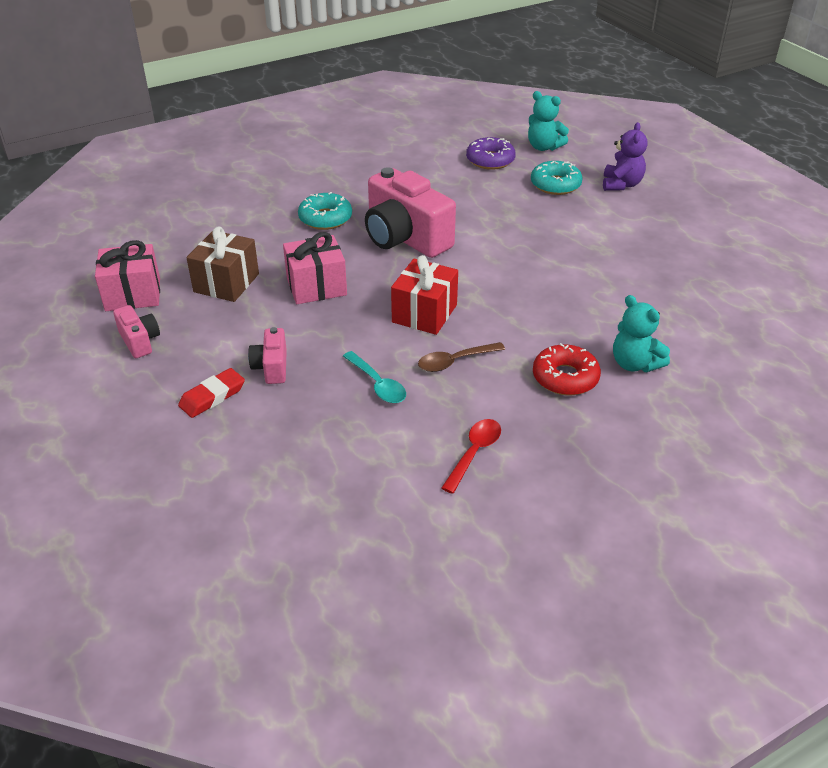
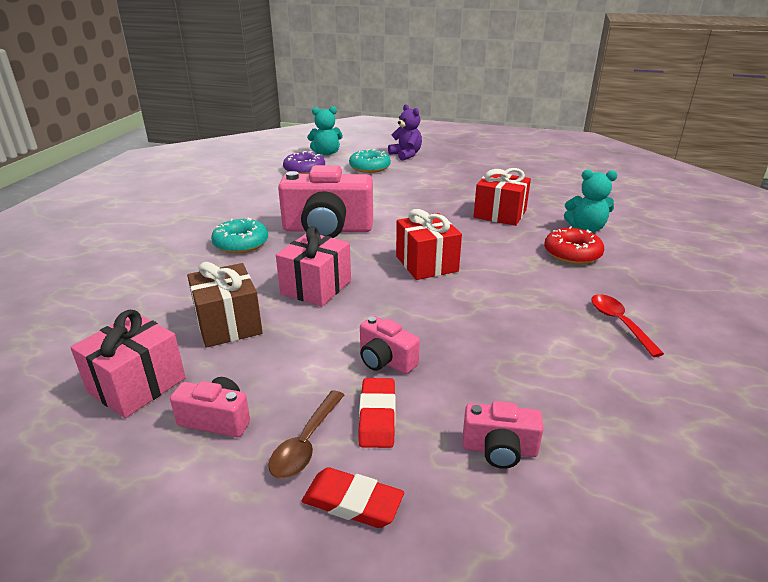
camera: 45 degrees left, 10 degrees down
(134, 429) = (352, 502): none -> red eraser
(240, 461) = (499, 449): none -> pink camera
(377, 384) = (483, 322): turquoise spoon -> none
(455, 361) = (500, 280): brown spoon -> brown spoon (306, 443)
(580, 302) = (500, 214): none -> red gift

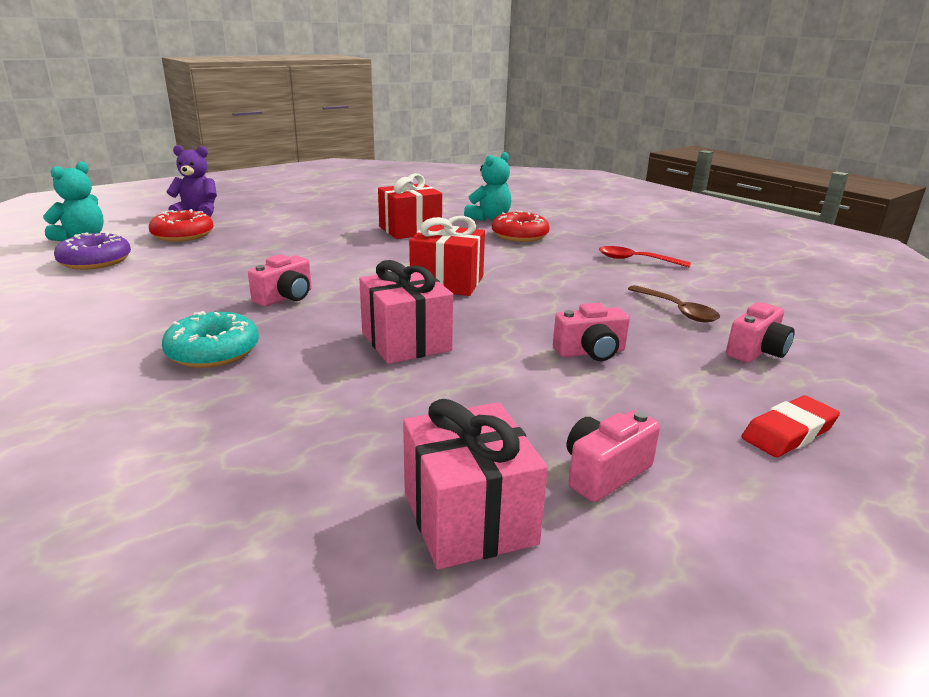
camera: 55 degrees left, 5 degrees down
(228, 324) = (408, 413): brown gift -> none
(306, 443) = (688, 430): brown spoon -> brown spoon (677, 310)
(327, 229) = (285, 297): pink camera -> pink camera, size x0.47
(369, 167) = (183, 235): turquoise donut -> red donut
(377, 416) = (674, 383): red eraser -> none

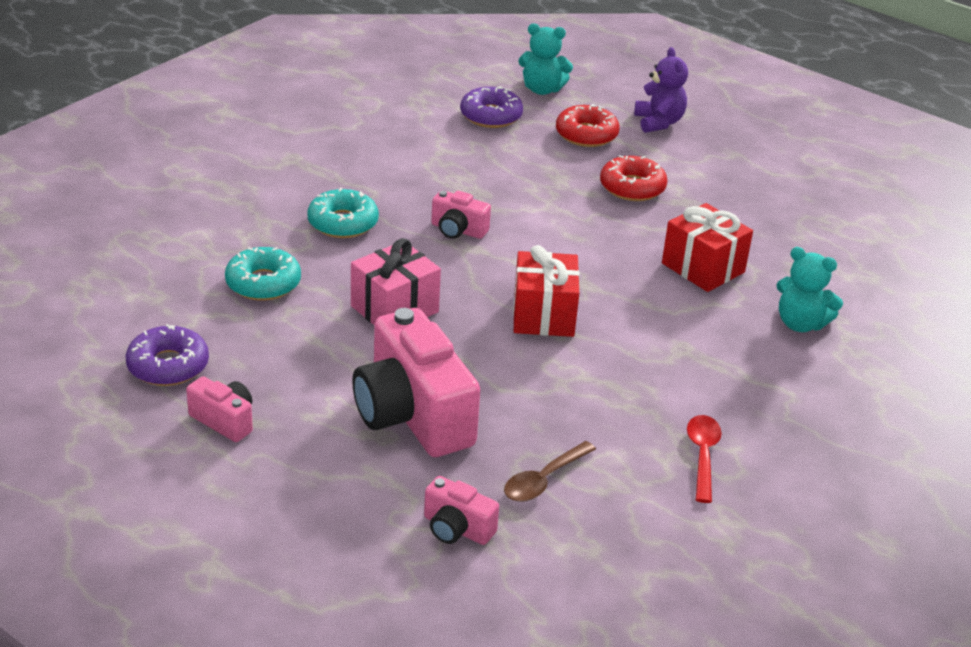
camera: 75 degrees right, 10 degrees up
(303, 416) = (263, 283): none -> turquoise donut
(469, 517) = (168, 366): pink gift -> purple donut
(519, 235) = (741, 354): red donut -> red donut (632, 187)
(590, 352) = (412, 415): pink camera -> pink camera, size x2.11
(788, 432) = (301, 524): red eraser -> none

